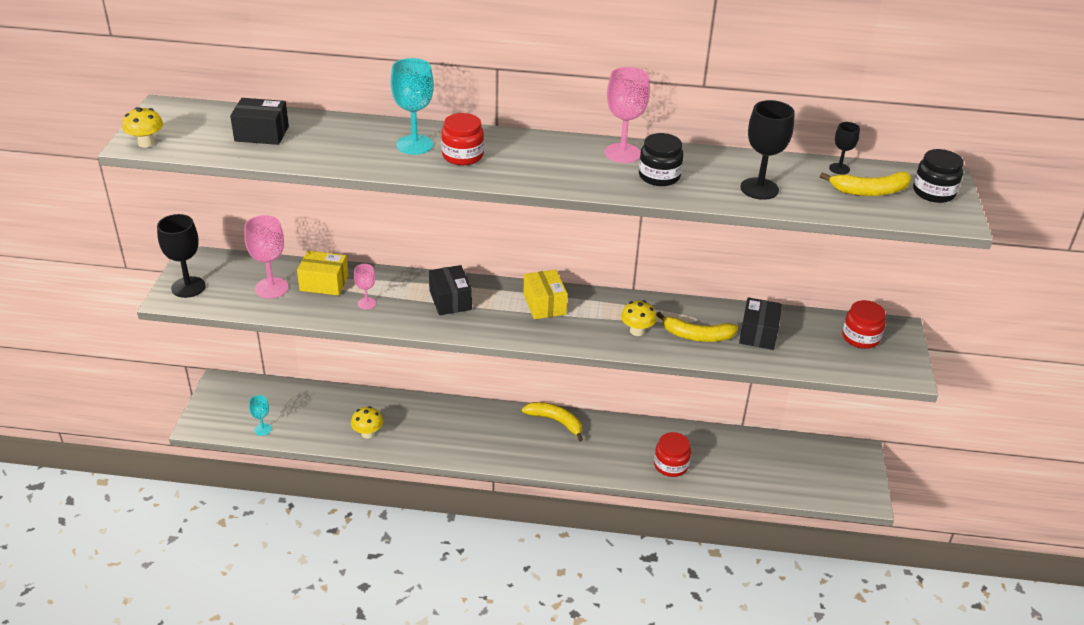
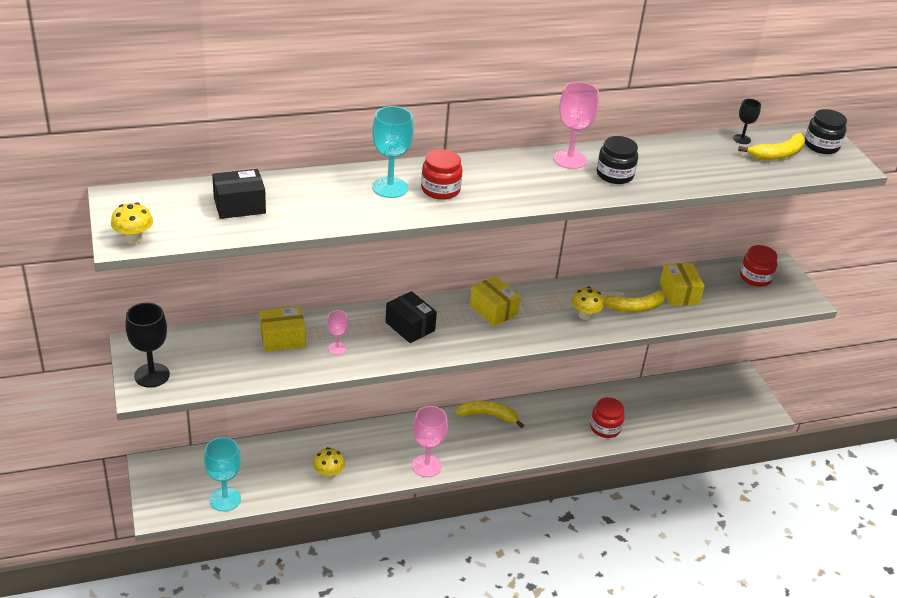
camera: 25 degrees left, 0 degrees up
(263, 429) = (225, 499): turquoise goblet -> turquoise goblet, size x1.81
(271, 288) = (235, 356): pink goblet -> pink goblet (426, 466)
(758, 333) = (679, 293): black box -> yellow box
(759, 189) = (698, 170): black goblet -> none

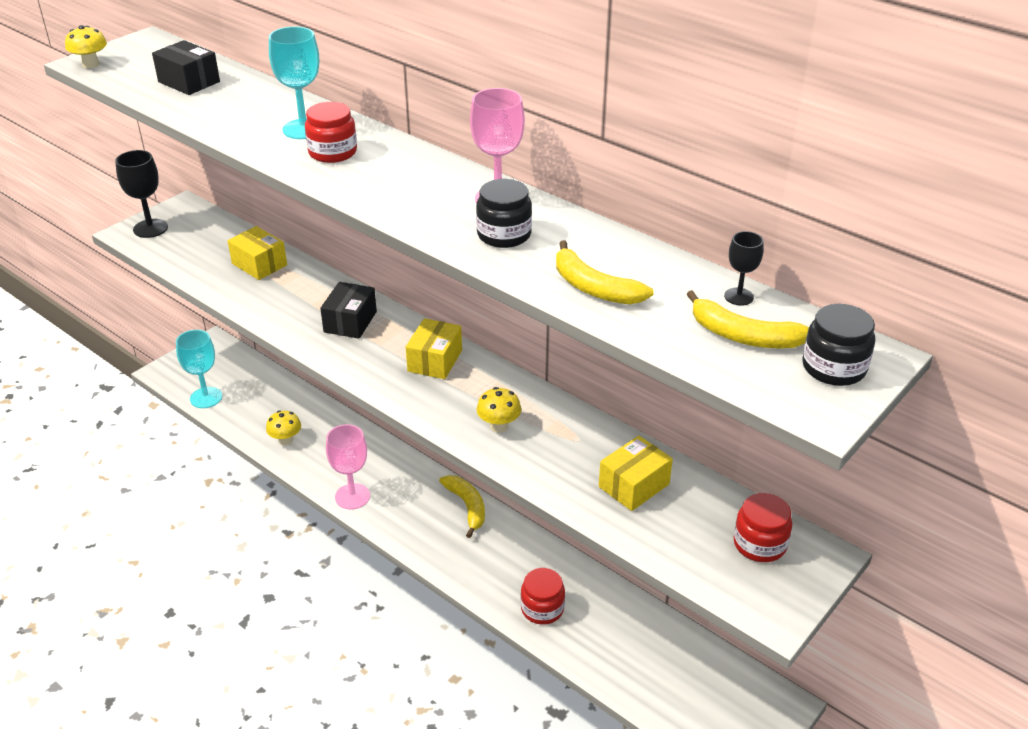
camera: 60 degrees right, 0 degrees up
(337, 348) = (273, 296): pink goblet -> none
(634, 307) = (559, 458): yellow banana -> yellow banana (593, 287)

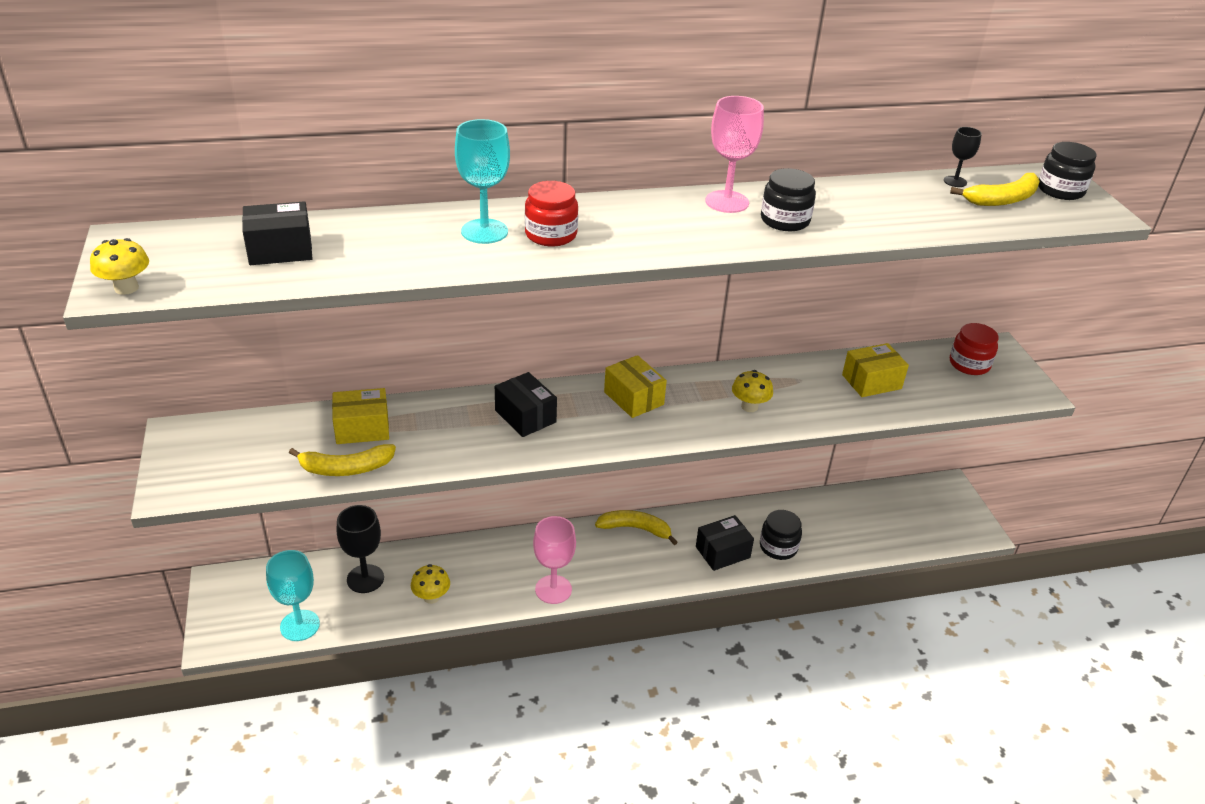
camera: 55 degrees left, 0 degrees up
(150, 228) = (187, 471): black goblet -> black goblet (365, 579)
(496, 574) = (722, 552): none -> black box
(542, 608) = (778, 547): red jar -> black jar
(593, 287) = (895, 219): yellow banana -> yellow banana (346, 468)
(634, 485) = (871, 382): yellow box -> yellow box turned 75 degrees clockwise

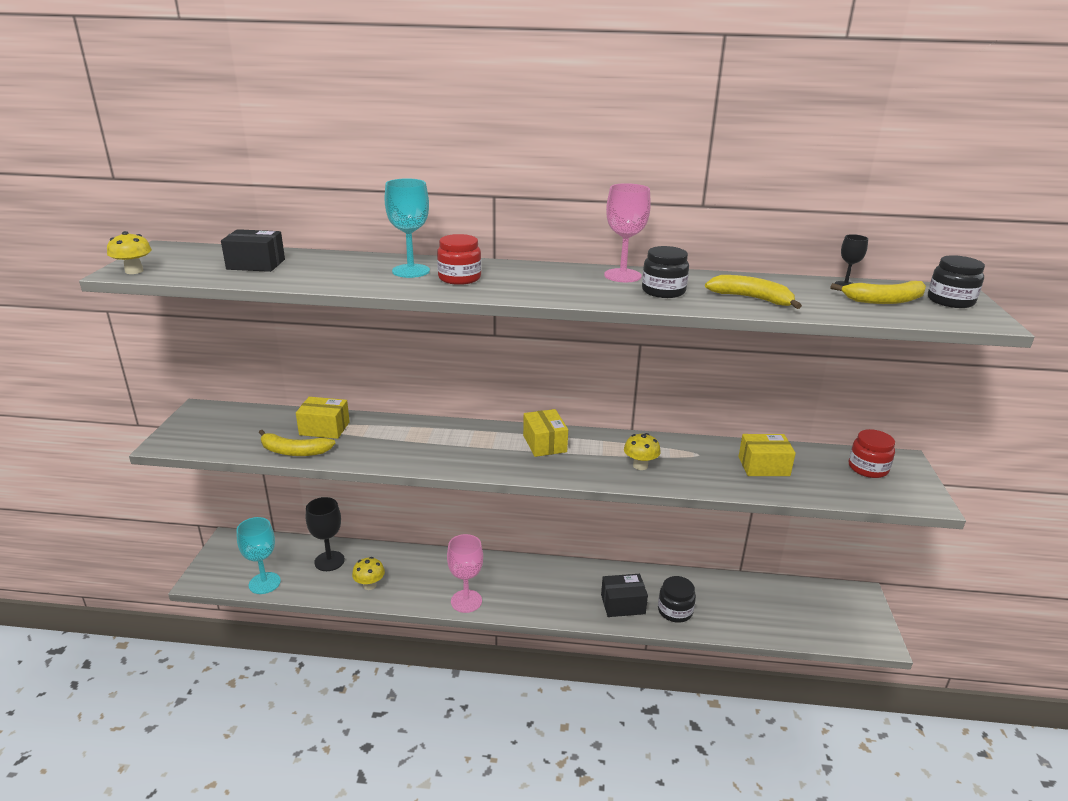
camera: 20 degrees right, 10 degrees down
(525, 416) = (450, 441): black box -> none
(635, 529) = (557, 570): yellow banana -> yellow banana (752, 298)

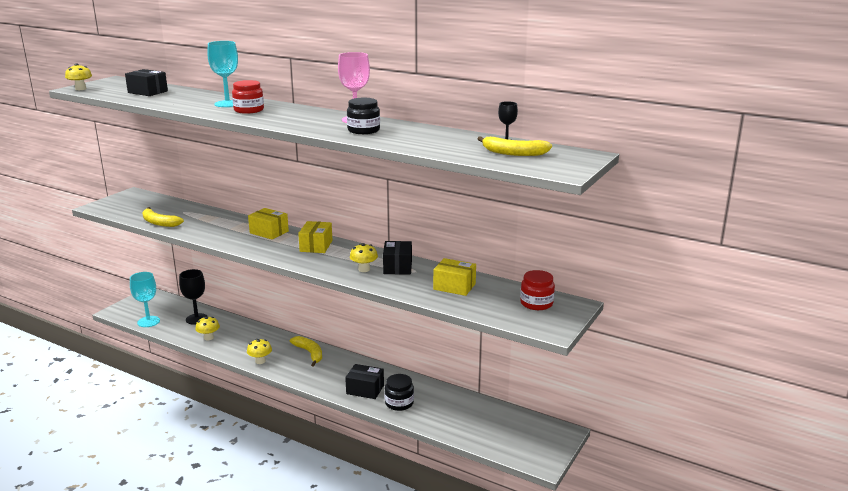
camera: 25 degrees right, 5 degrees down
(324, 428) = (190, 214): yellow box -> yellow box (269, 232)
(466, 601) = (260, 361): pink goblet -> yellow mushroom
(672, 453) = (397, 267): none -> black box
(752, 298) = (416, 141): yellow banana -> yellow banana (310, 353)
(950, 301) = (567, 159): black jar -> none

